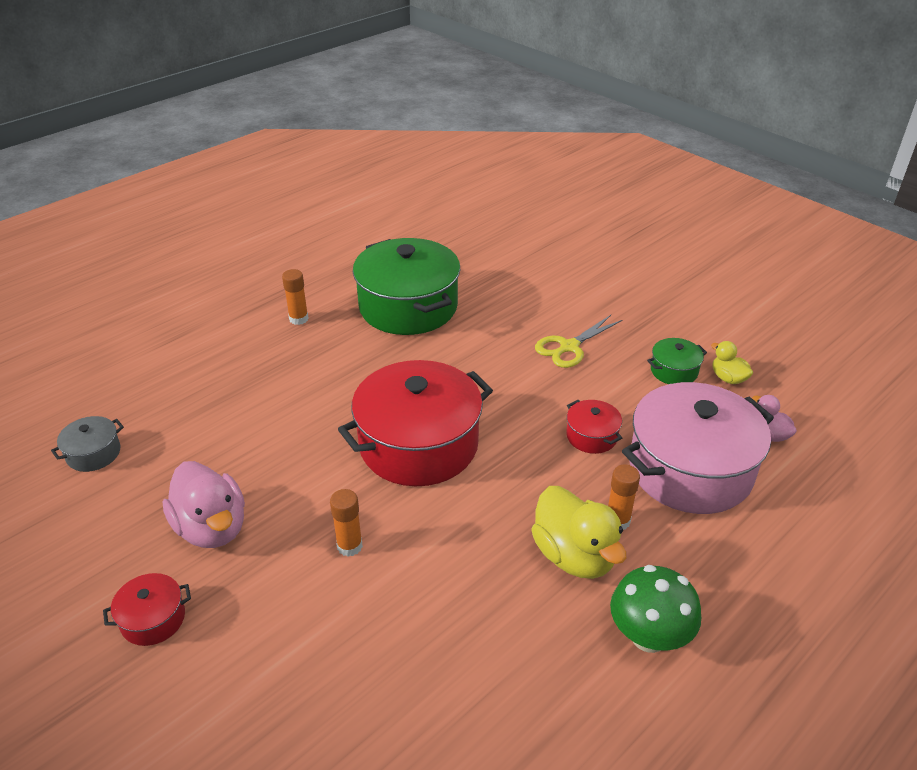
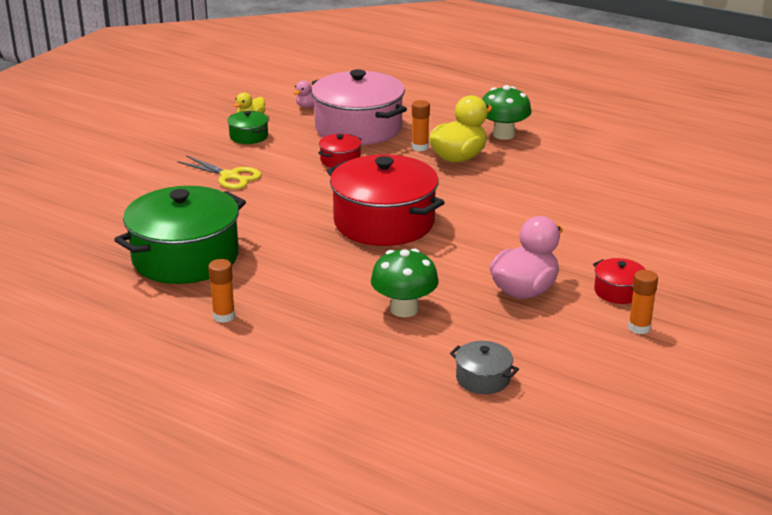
camera: 105 degrees left, 10 degrees down
(239, 426) = (404, 309): none -> green mushroom
(349, 546) = (502, 232): orange glue stick -> orange glue stick (639, 328)

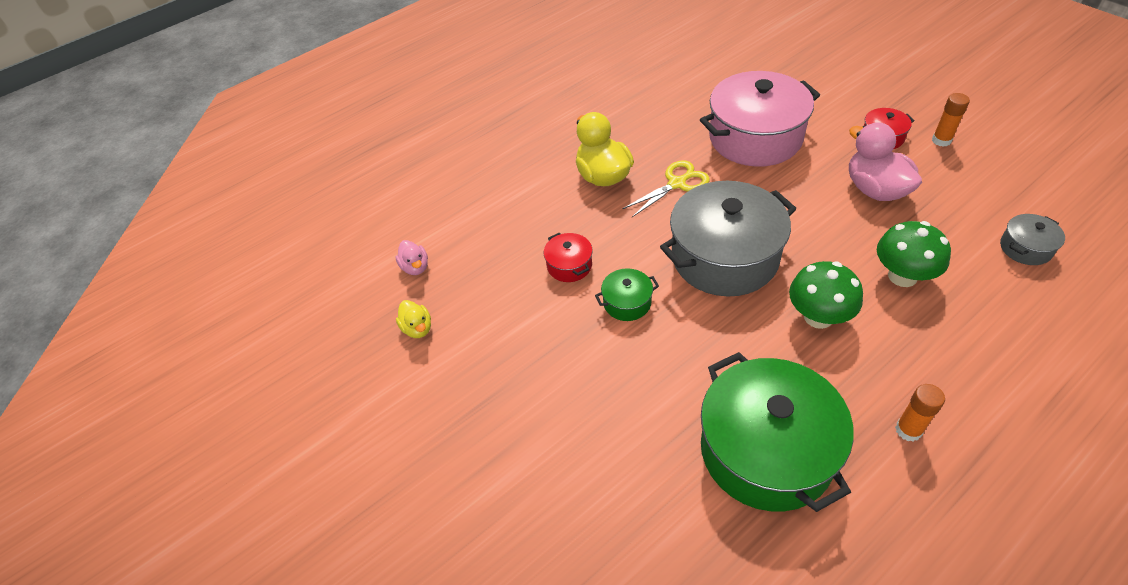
camera: 65 degrees left, 20 degrees up
(230, 176) = (568, 374): yellow scissors -> yellow scissors (677, 183)
(249, 136) = (467, 338): green pot -> green pot (627, 302)
(358, 128) = (497, 236): pink pot -> pink pot (755, 138)
(384, 222) = (724, 257): red pot -> grey pot
(420, 147) = (567, 198): orange glue stick -> none
(503, 135) = (567, 136): green mushroom -> green mushroom (818, 317)

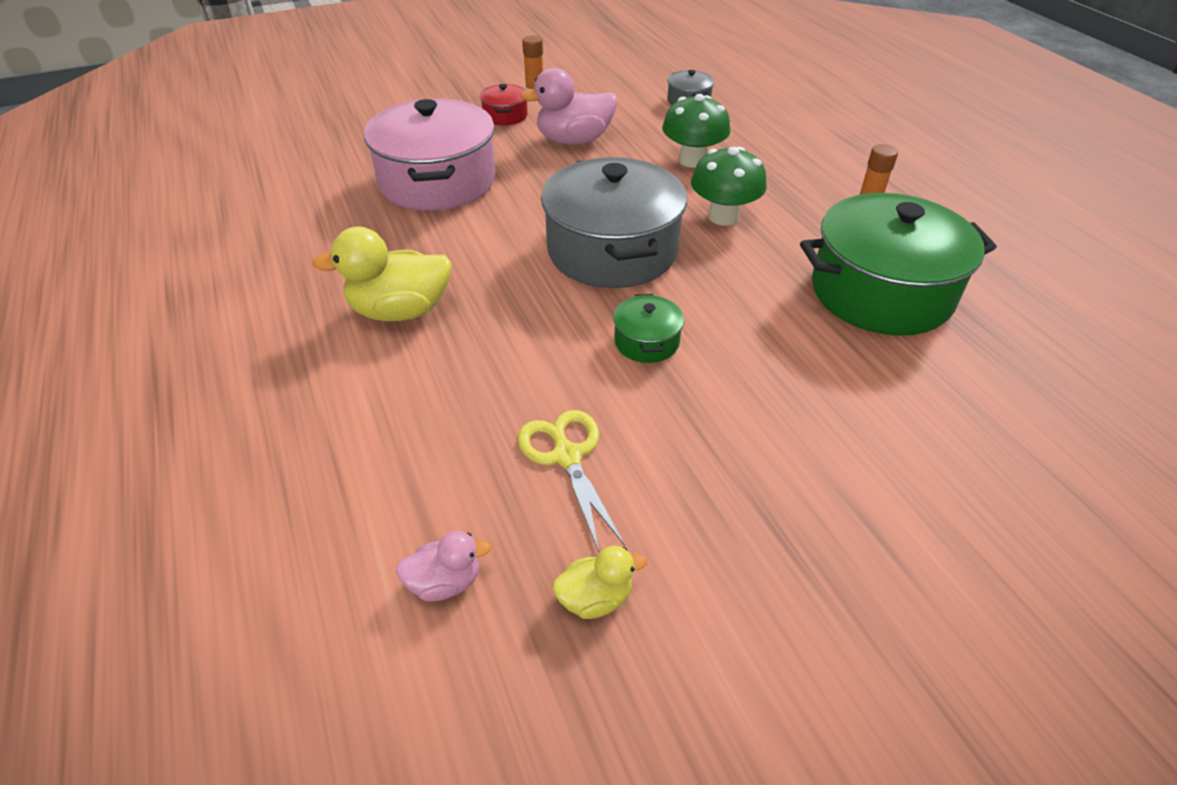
camera: 80 degrees left, 5 degrees down
(569, 265) = (553, 381): red pot -> none
(677, 183) = (467, 253): yellow scissors -> yellow scissors (567, 456)

